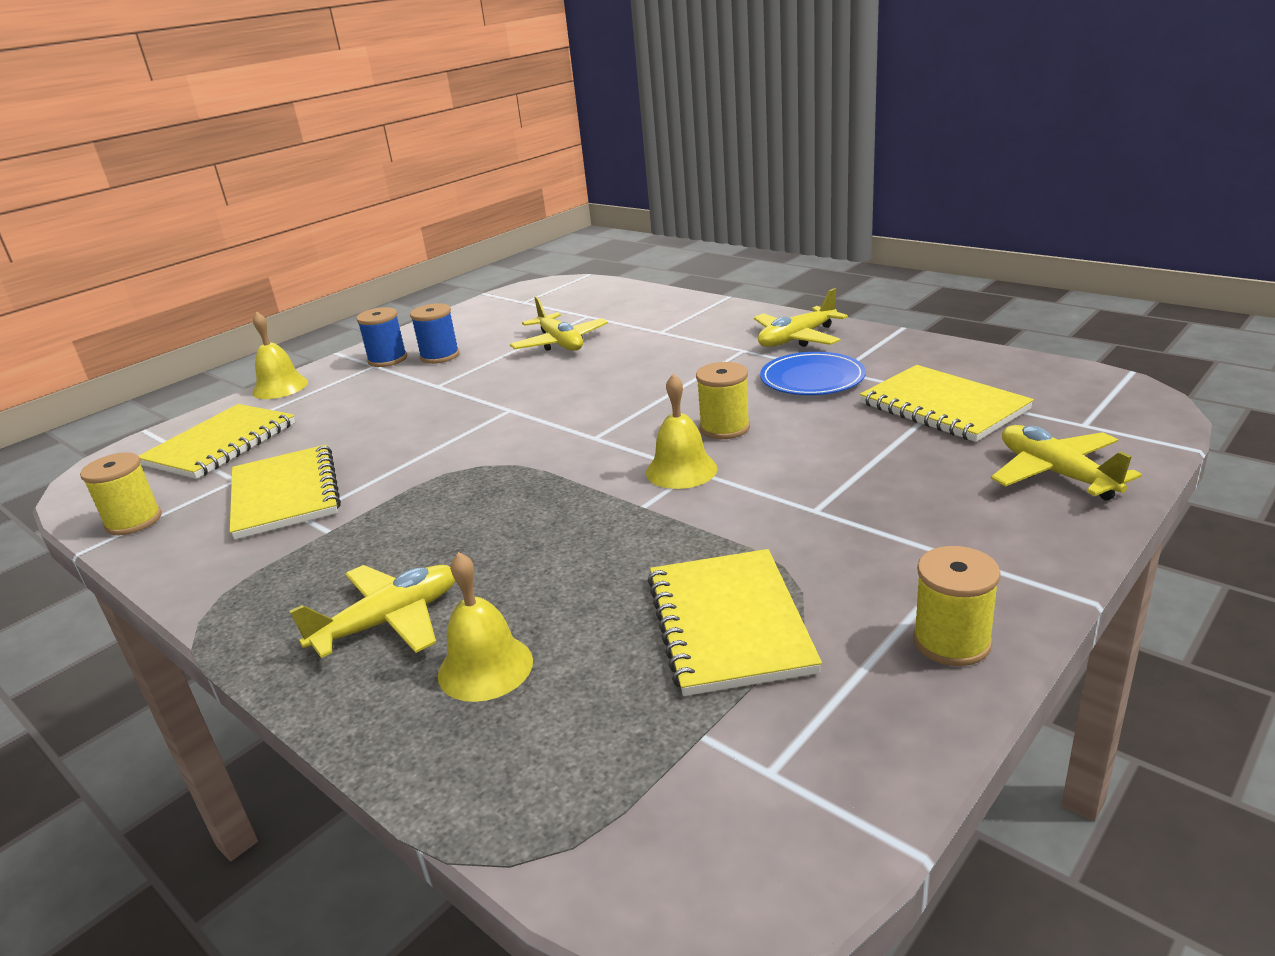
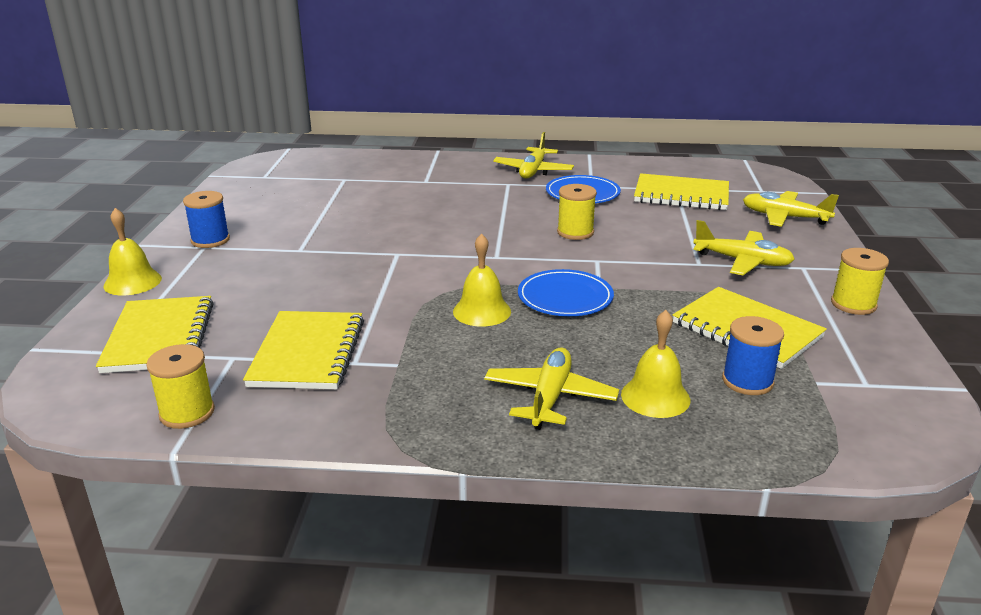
camera: 40 degrees left, 0 degrees up
(285, 494) = (308, 353): yellow notebook -> yellow notebook turned 60 degrees clockwise
(440, 356) = (260, 228): blue spool -> blue spool (747, 381)
(560, 343) = (356, 201): yellow plane -> yellow plane (742, 261)
(587, 507) = (565, 297): none -> blue plate
(681, 470) = (589, 262): yellow bell -> yellow bell (482, 311)

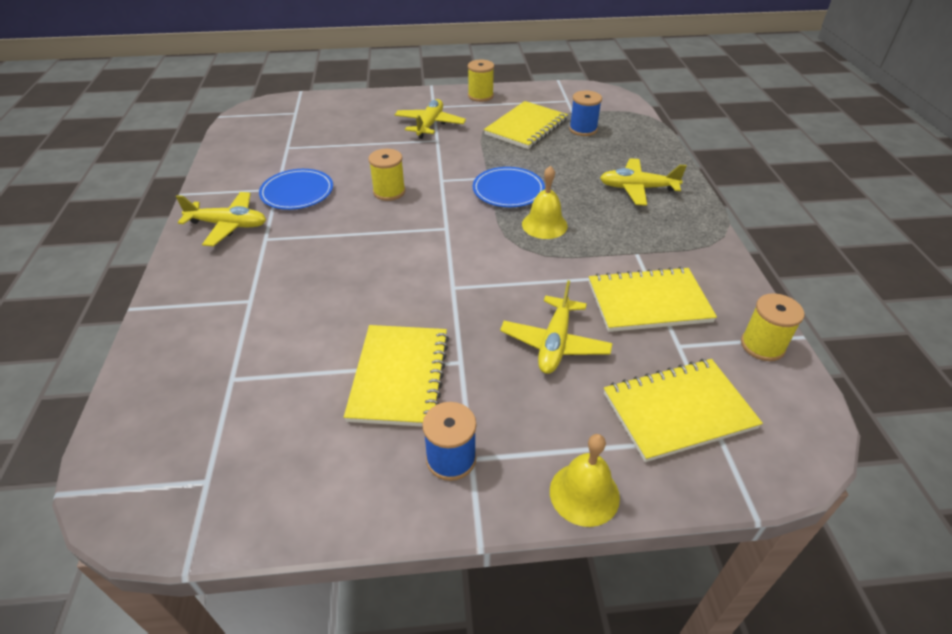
camera: 100 degrees left, 15 degrees up
(655, 397) = (615, 155): yellow bell -> none
(681, 195) = (304, 145): yellow notebook -> yellow notebook (400, 376)
(784, 217) = (350, 107): yellow plane -> yellow plane (555, 343)

